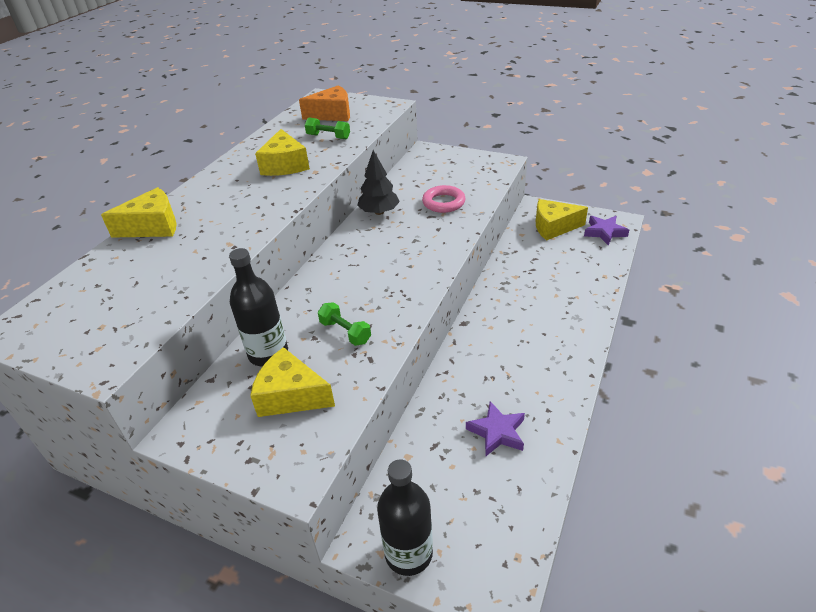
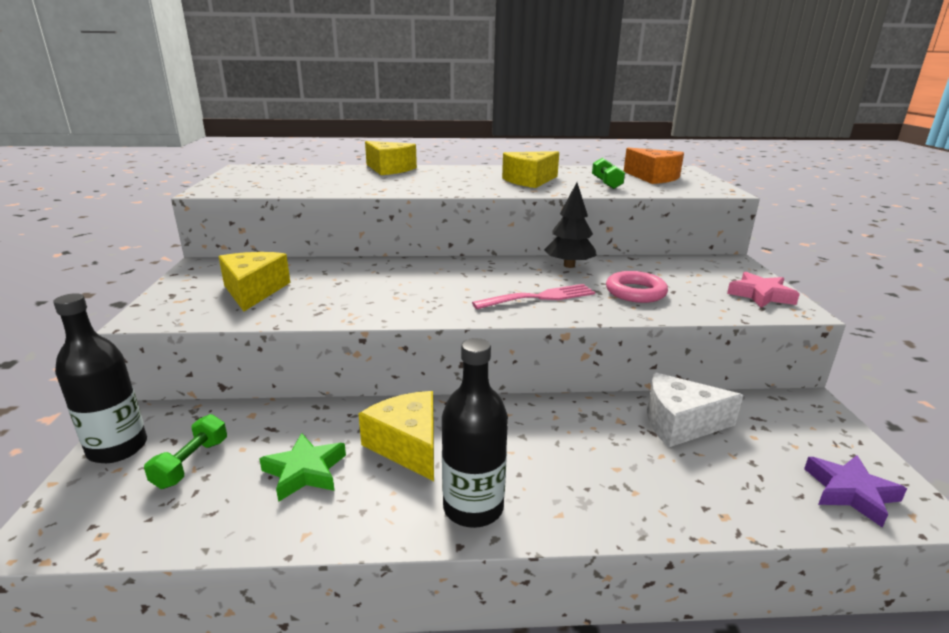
camera: 60 degrees right, 15 degrees down
(268, 353) = (306, 271): black bottle -> black bottle (473, 507)
(345, 332) = (353, 293): green dumbbell -> green dumbbell (191, 463)
(423, 242) = (539, 297): none -> pink fork
(479, 163) = (760, 295): none -> pink star
(497, 432) = (305, 471): purple star -> green star
(530, 256) = (680, 423): none -> white cheese
(553, 227) = (782, 431): yellow cheese -> yellow cheese (407, 445)

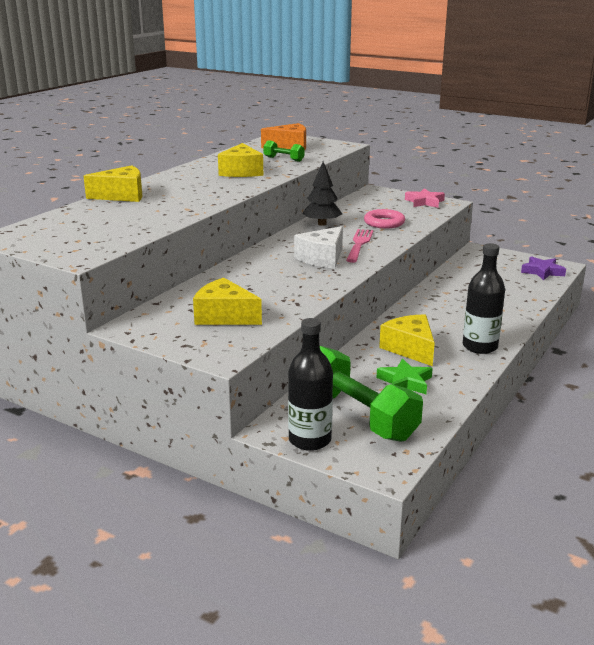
camera: 55 degrees left, 0 degrees up
(191, 463) = (358, 415): green dumbbell -> green dumbbell, size x2.16
(407, 445) = (410, 349): yellow cheese -> yellow cheese turned 60 degrees clockwise
(680, 423) = (463, 281): white cheese -> white cheese (322, 258)

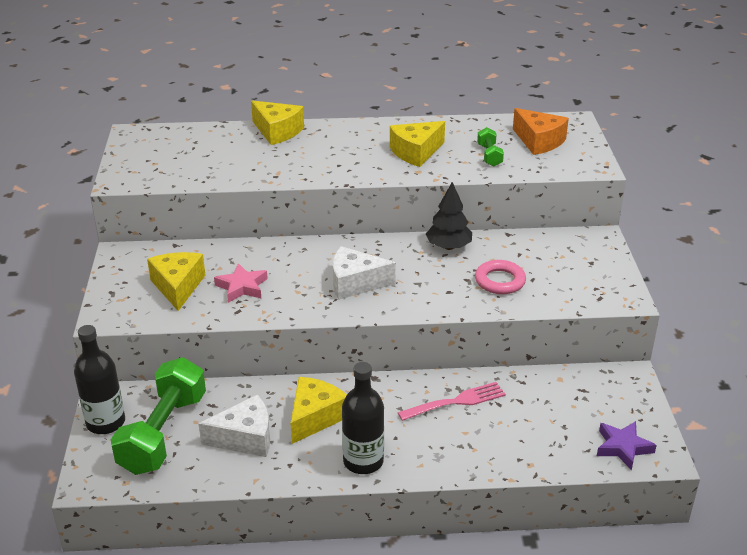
camera: 55 degrees right, 10 degrees up
(359, 244) = (417, 289): pink fork -> pink fork (456, 402)
(405, 382) = (245, 438): green star -> white cheese
(424, 202) = (605, 282): pink star -> pink star (242, 287)

